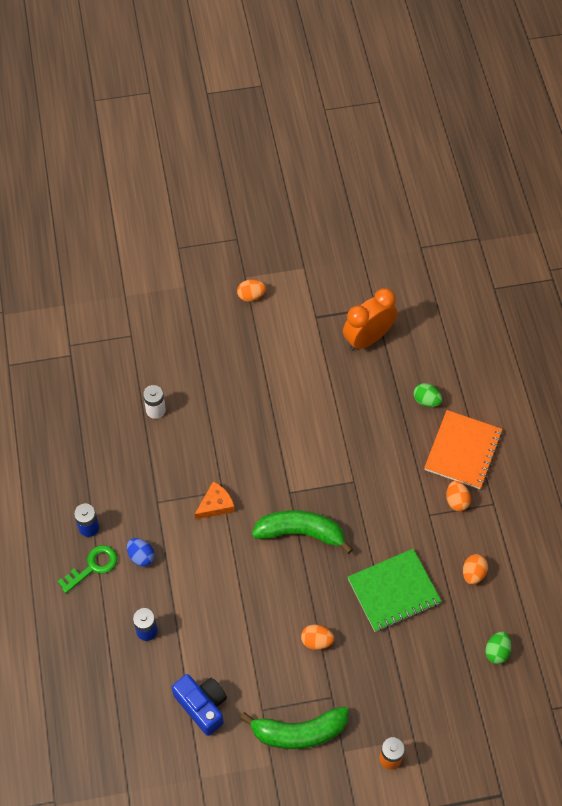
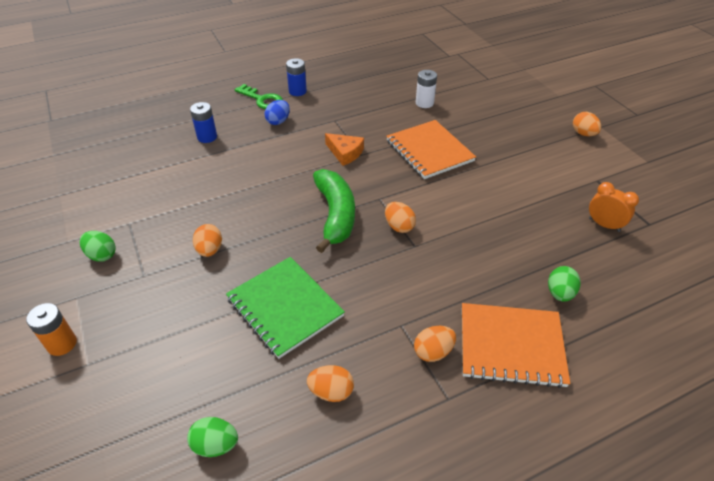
camera: 75 degrees right, 15 degrees down
(202, 706) = (133, 182): blue camera -> none
(236, 431) = (429, 151): none -> orange notebook
(299, 732) = (102, 255): green banana -> green egg
(329, 487) = (399, 226): none -> orange egg
(368, 338) = (604, 225): orange clock -> orange clock, size x0.58

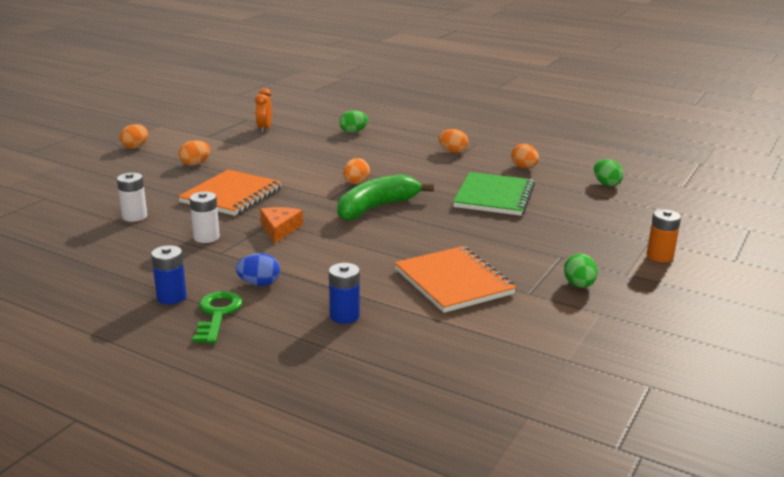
camera: 125 degrees left, 20 degrees down
(210, 250) = (493, 241): orange egg -> orange egg (195, 164)
(363, 121) = (206, 237): none -> white battery
(511, 346) = (415, 136): orange notebook -> orange notebook (453, 282)

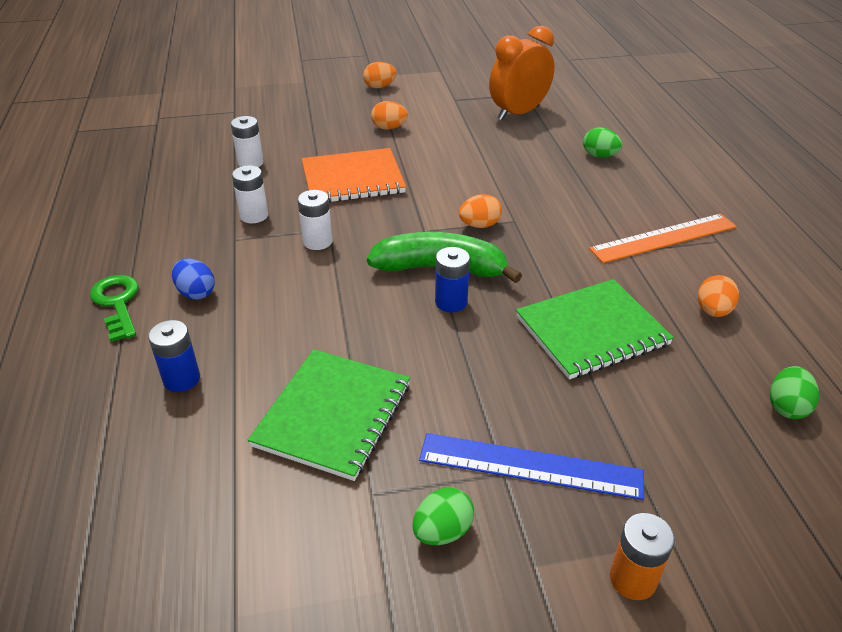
camera: 50 degrees right, 15 degrees up
(171, 297) = (126, 263): blue battery -> blue battery (451, 302)
(217, 314) = (117, 303): green key -> green key turned 75 degrees counterclockwise
(264, 129) = (518, 113): orange clock -> orange clock, size x1.73
(279, 229) = (317, 241): orange cheese -> white battery
(453, 151) = (664, 238): orange egg -> orange ruler
(453, 282) = (333, 415): orange notebook -> green notebook
(565, 248) = (530, 465): none -> blue ruler

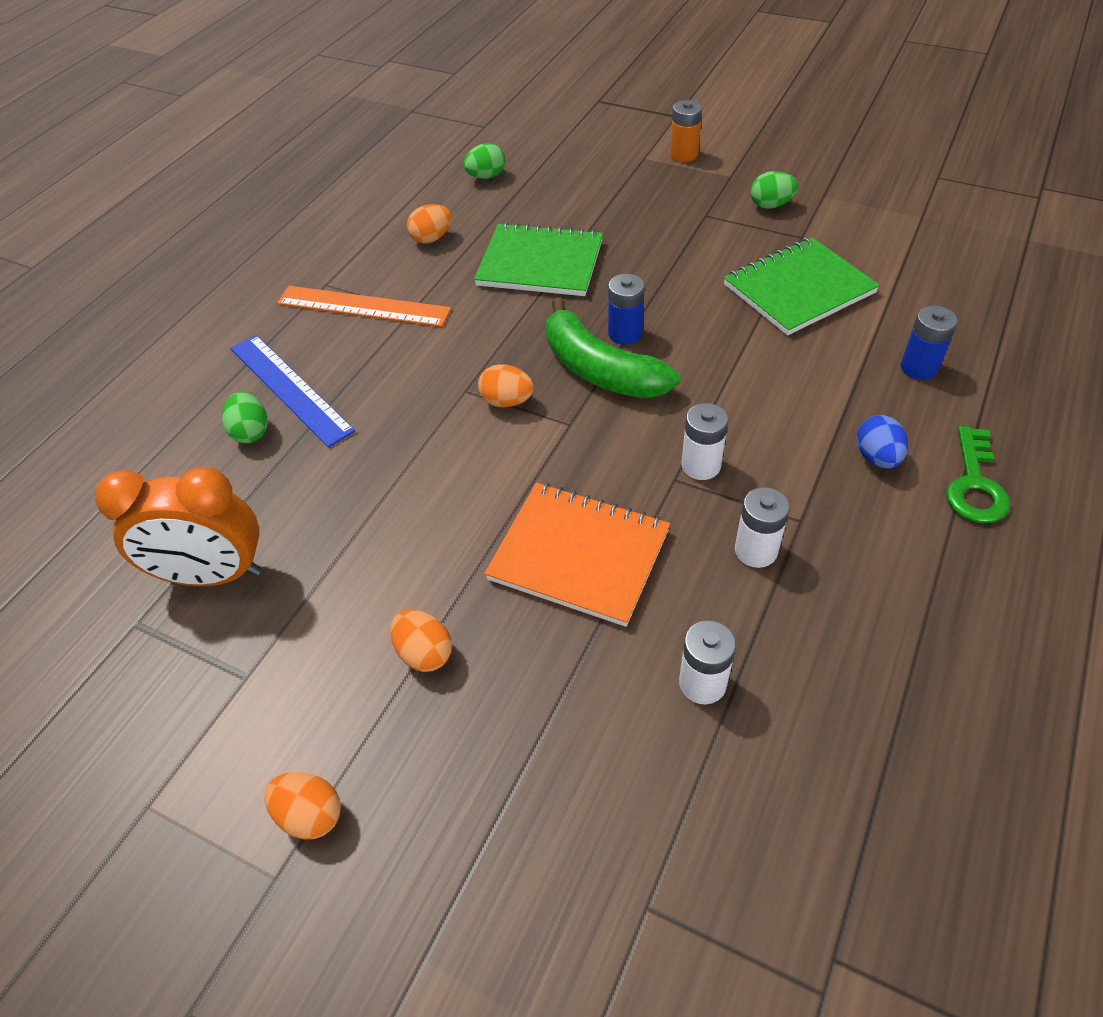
camera: 140 degrees left, 10 degrees up
(530, 465) = (684, 211): blue ruler -> blue ruler (290, 388)

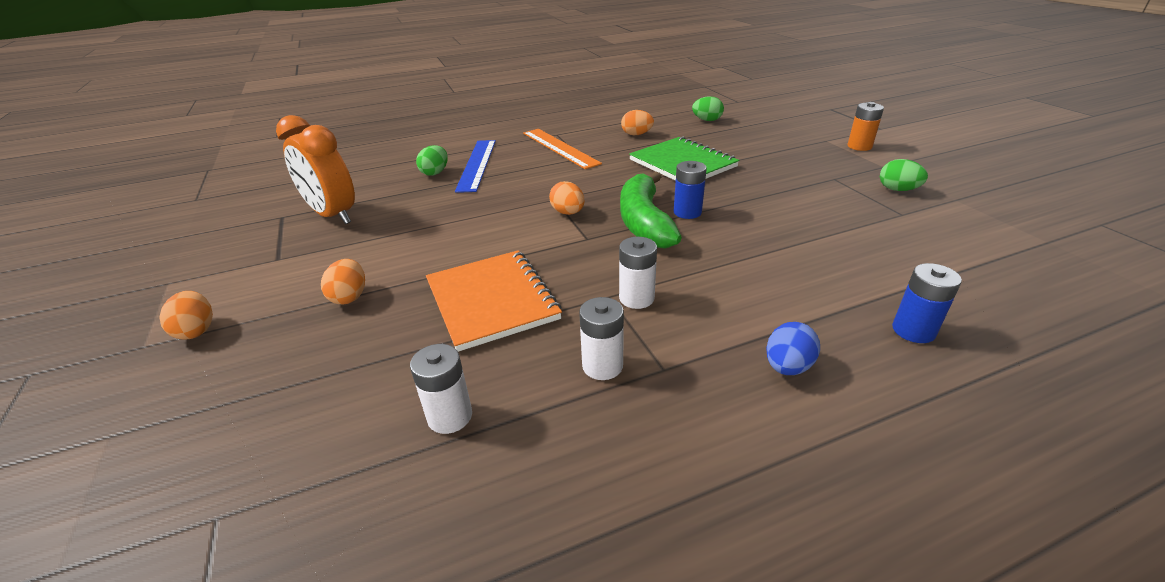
camera: 40 degrees right, 15 degrees down
(798, 289) = (858, 240): green notebook -> none
(974, 484) = (866, 439): green key -> none

